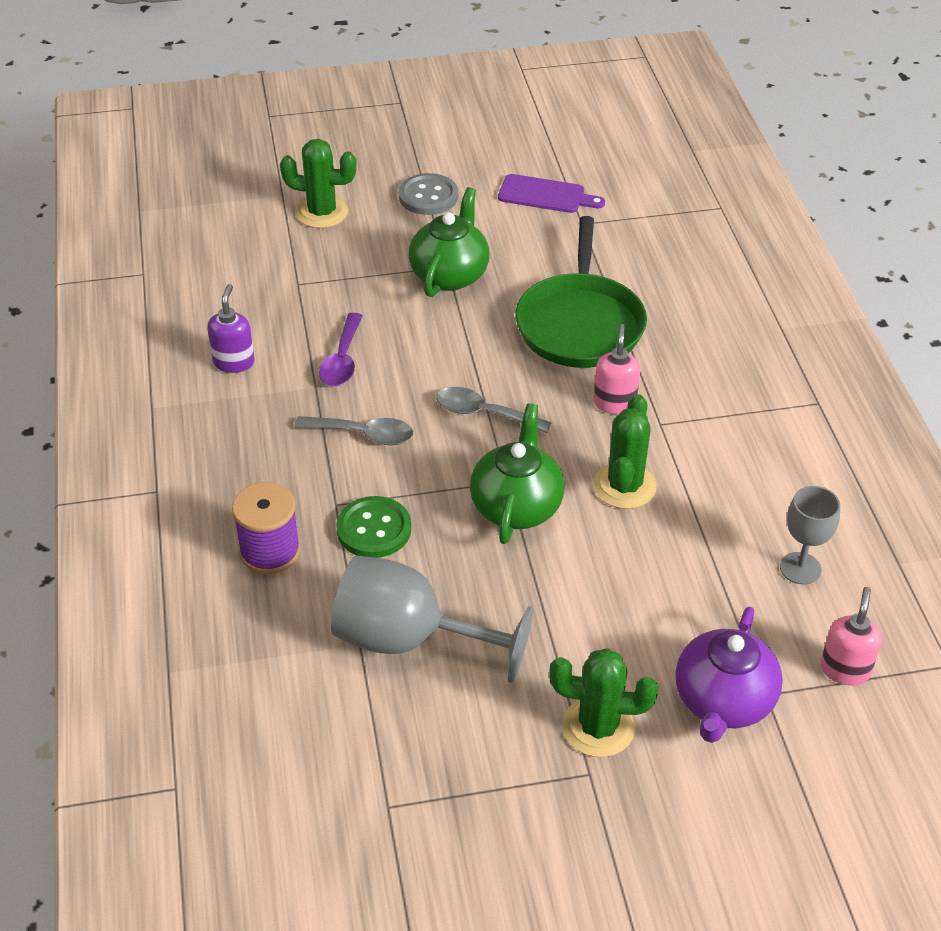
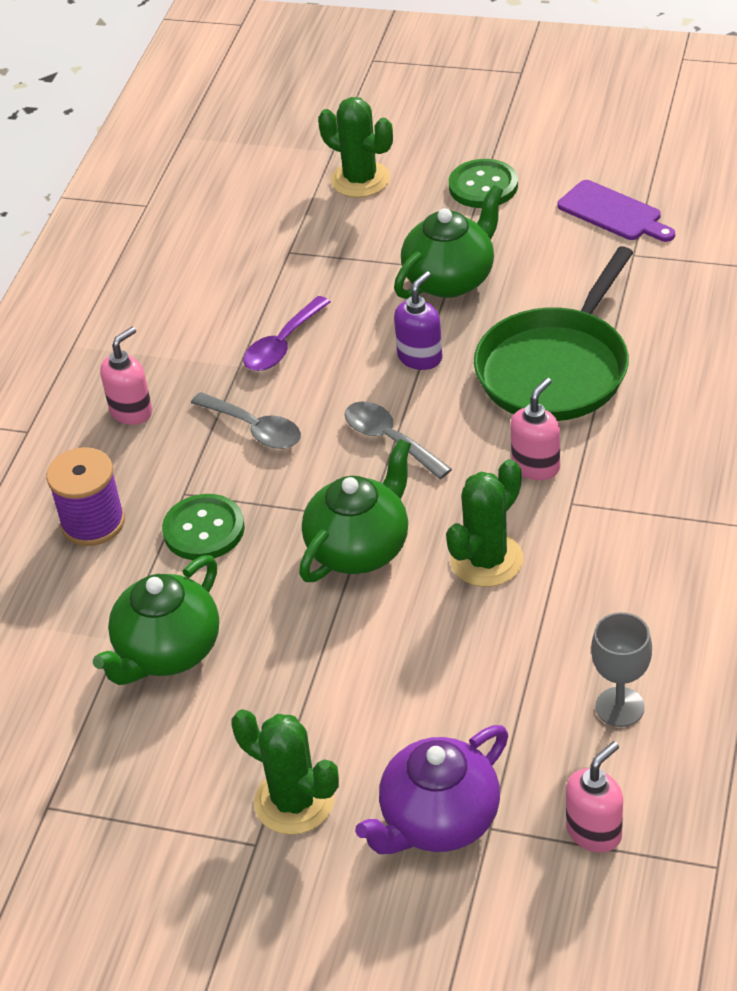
camera: 30 degrees right, 0 degrees up
(234, 362) = (176, 319): purple soap dispenser -> purple soap dispenser (420, 357)
(244, 448) = (131, 411): none -> pink soap dispenser
(409, 640) = (167, 652): grey goblet -> green teapot
(428, 196) = (483, 186): grey button -> green button

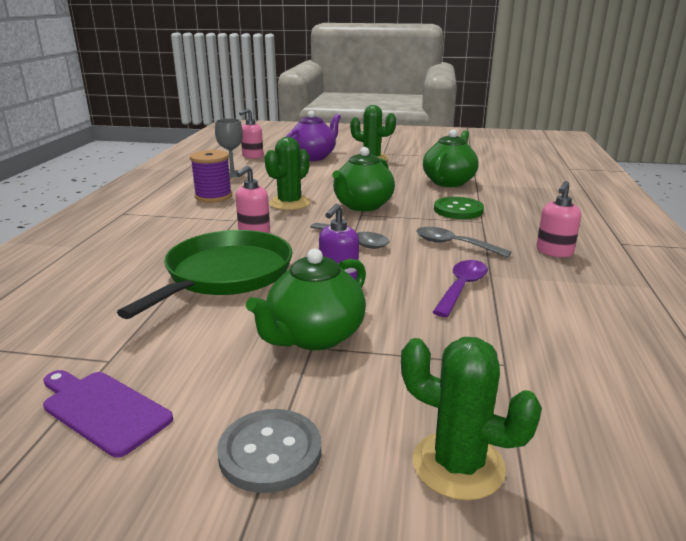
camera: 170 degrees right, 20 degrees down
(93, 522) = (528, 211): purple spool -> purple spool (213, 196)
(483, 186) = (270, 452): green button -> grey button

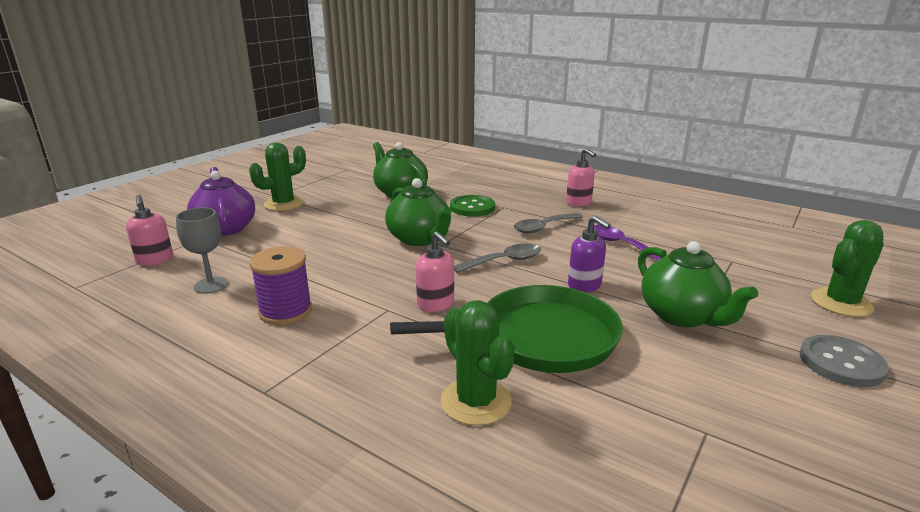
camera: 65 degrees left, 0 degrees up
(103, 410) = (795, 440): purple cutting board -> none
(225, 274) = (539, 338): green pan -> green pan turned 120 degrees clockwise
(289, 203) = (370, 270): green cactus -> green cactus (476, 401)

